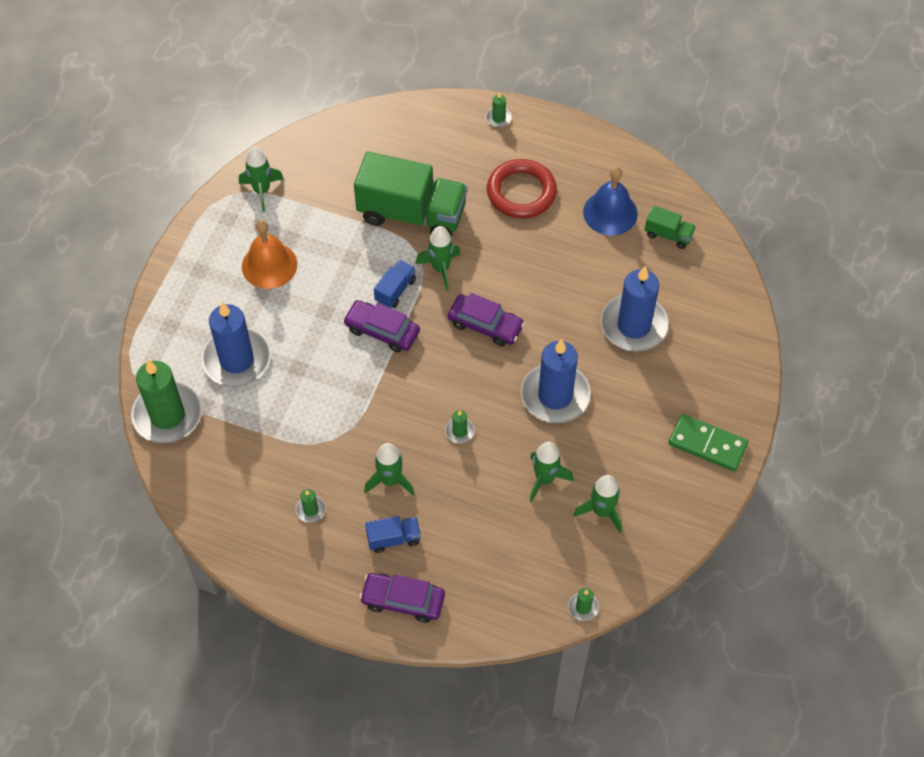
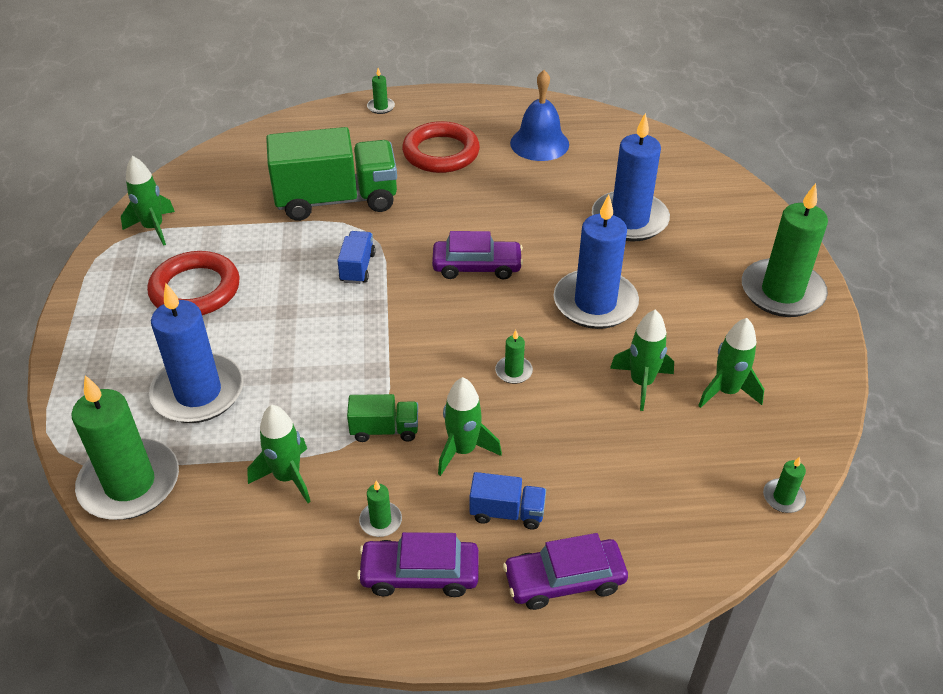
camera: 25 degrees left, 15 degrees down
(269, 265) = (195, 289): orange bell -> red ring
(382, 331) = (364, 307): purple car -> purple car (420, 574)
(393, 538) = (507, 512): blue truck -> blue truck turned 45 degrees clockwise
(440, 268) = (396, 234): green rocket -> green rocket (287, 477)
(668, 235) = (607, 144): green truck -> green truck (384, 430)
(707, 444) = (782, 292): green domino -> green candle

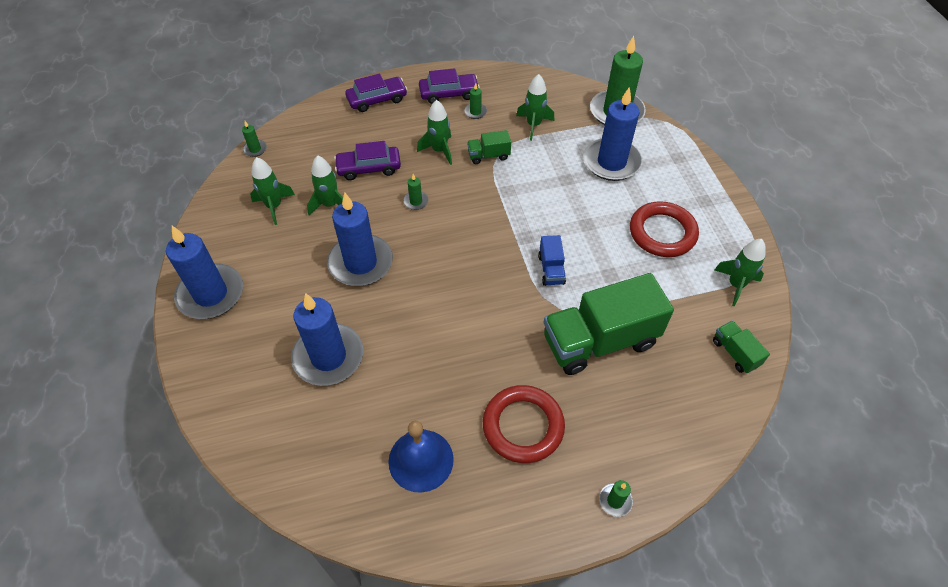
camera: 170 degrees right, 10 degrees up
(206, 176) = (735, 353): none -> green truck
(477, 267) = (457, 284): purple car -> purple car (369, 168)
(507, 512) = (409, 124): blue truck -> none
(782, 292) = (211, 294): green candle -> blue candle

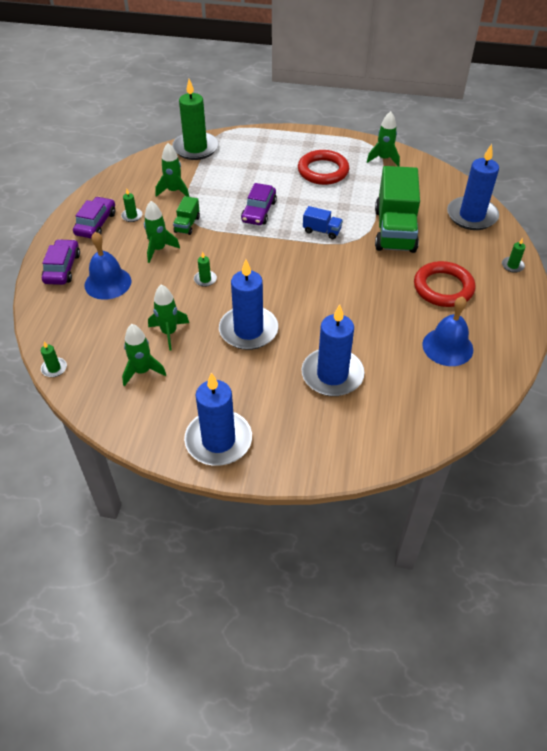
camera: 65 degrees left, 5 degrees down
(369, 168) = (144, 296): purple car -> purple car (259, 211)
(374, 136) = (108, 283): none -> blue bell
(611, 162) = (243, 168): blue candle -> blue candle (471, 216)
(735, 353) = (433, 179): green truck -> none

